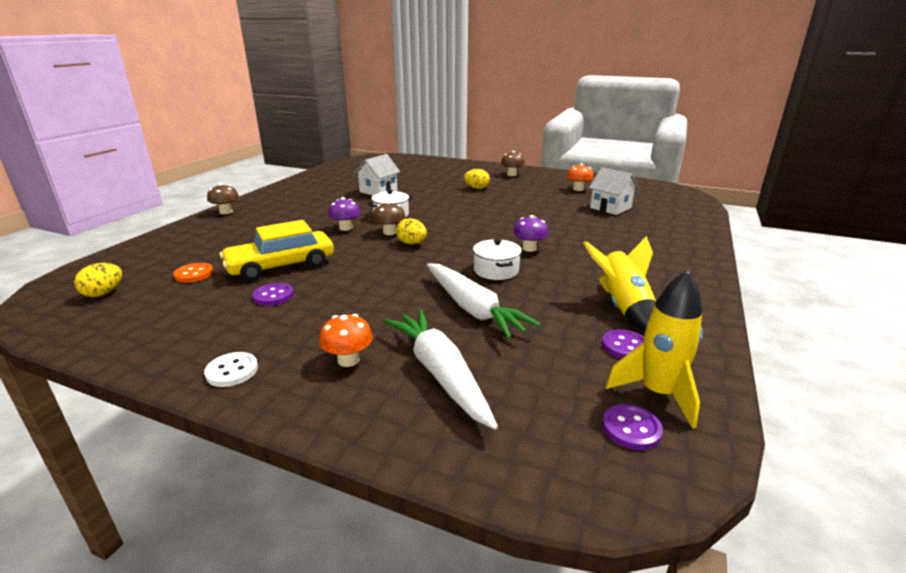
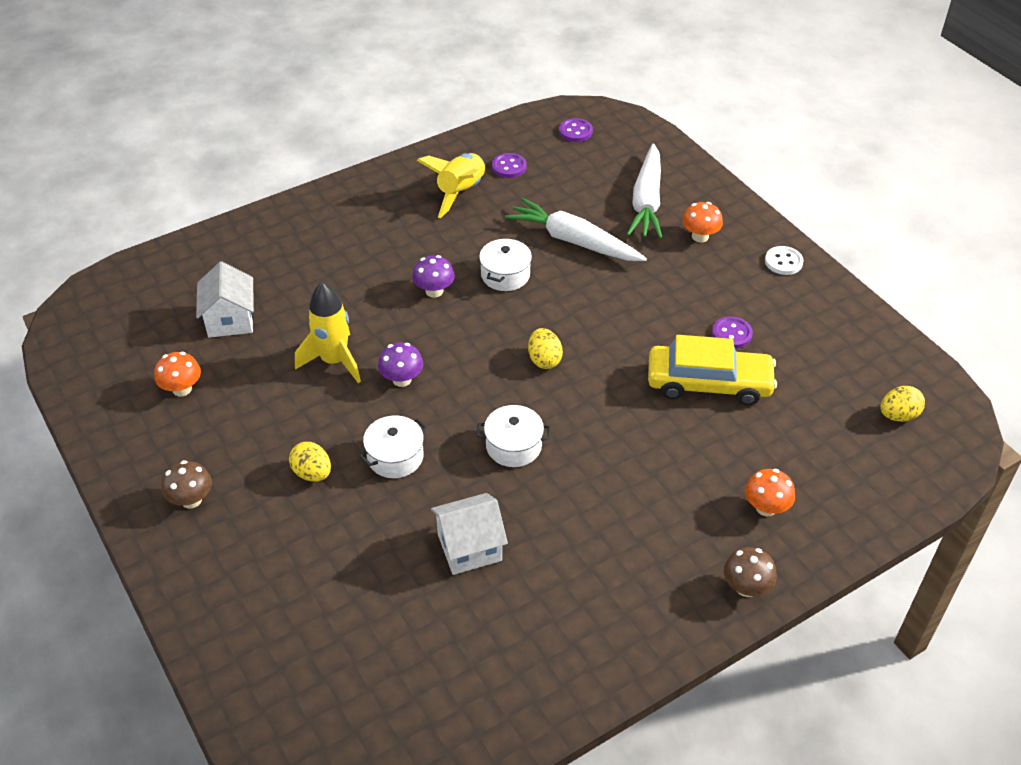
camera: 145 degrees left, 20 degrees up
(194, 274) = (805, 410): orange button -> none
(219, 233) = (766, 507): none -> orange mushroom
(346, 228) = (596, 437): purple mushroom -> purple mushroom (402, 379)
(390, 232) = (550, 398): brown mushroom -> none
(447, 199) = (395, 457): none -> white pot
(473, 309) = (574, 241): white carrot -> white carrot turned 60 degrees counterclockwise
(657, 393) = (535, 138): yellow rocket -> yellow rocket (334, 361)

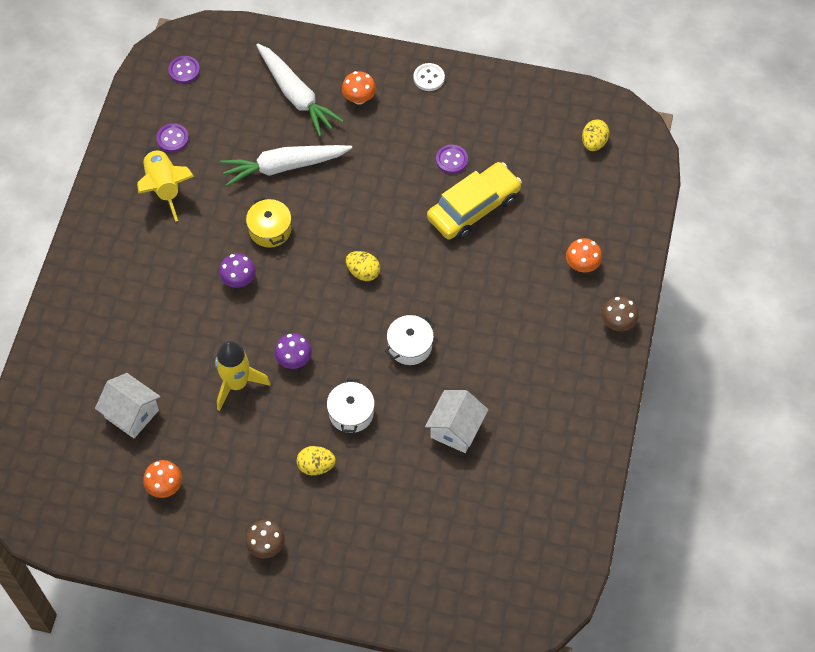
camera: 45 degrees left, 15 degrees up
(505, 275) = (270, 230): white pot -> yellow pot

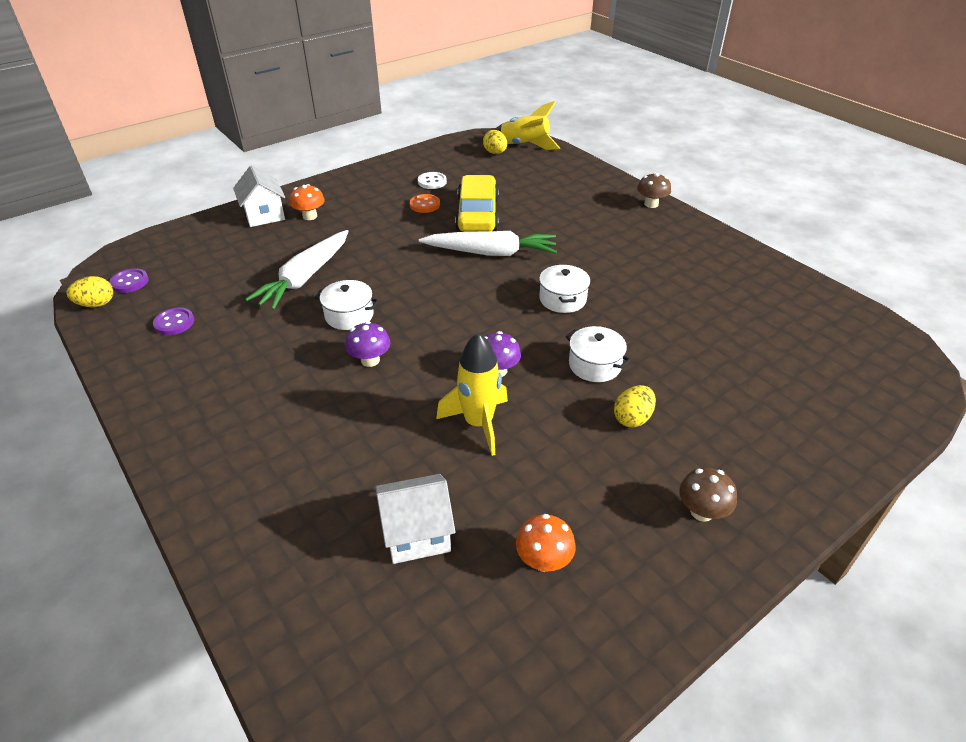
camera: 50 degrees left, 20 degrees down
(164, 187) = (208, 354): yellow rocket -> yellow rocket (524, 146)
(270, 230) = (349, 315): yellow pot -> white pot
(296, 95) = (256, 241): white carrot -> white carrot (491, 253)
(363, 272) = (461, 288): yellow egg -> yellow egg (96, 304)
(429, 78) = (345, 183): white button -> white button (432, 182)
(451, 160) = (425, 205): purple button -> orange button
(456, 429) = (673, 315): white house -> white house (264, 215)
(582, 265) = (585, 196): orange mushroom -> none

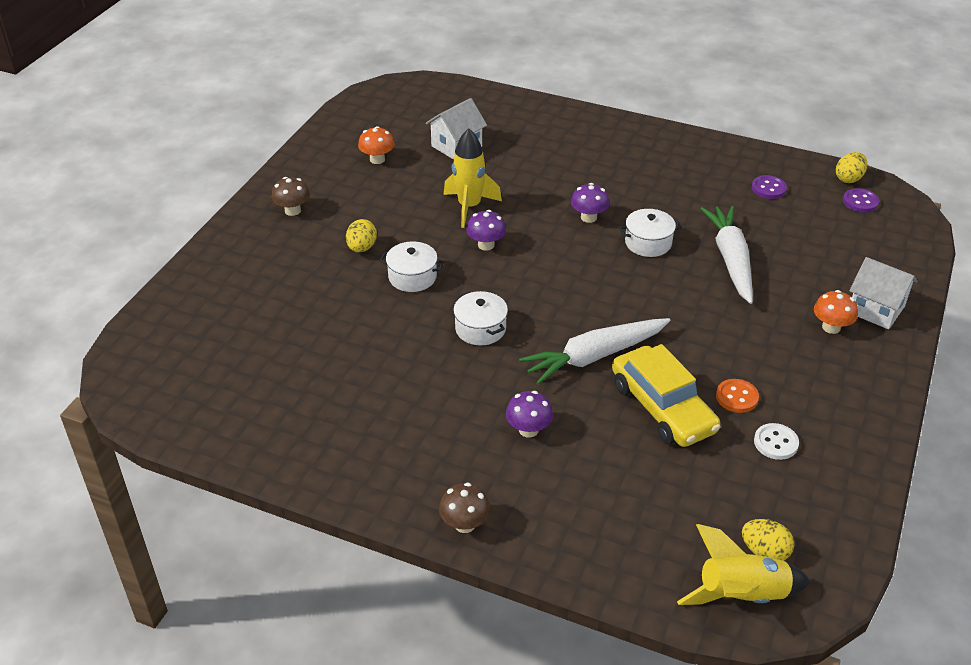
camera: 150 degrees right, 0 degrees up
(577, 230) = (528, 430): none -> purple mushroom

